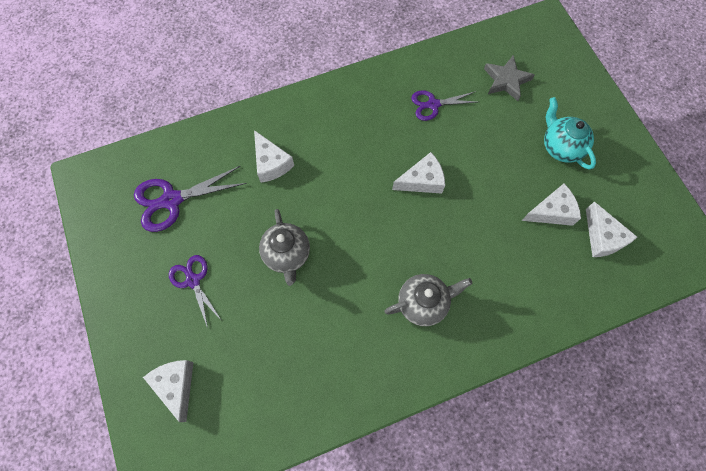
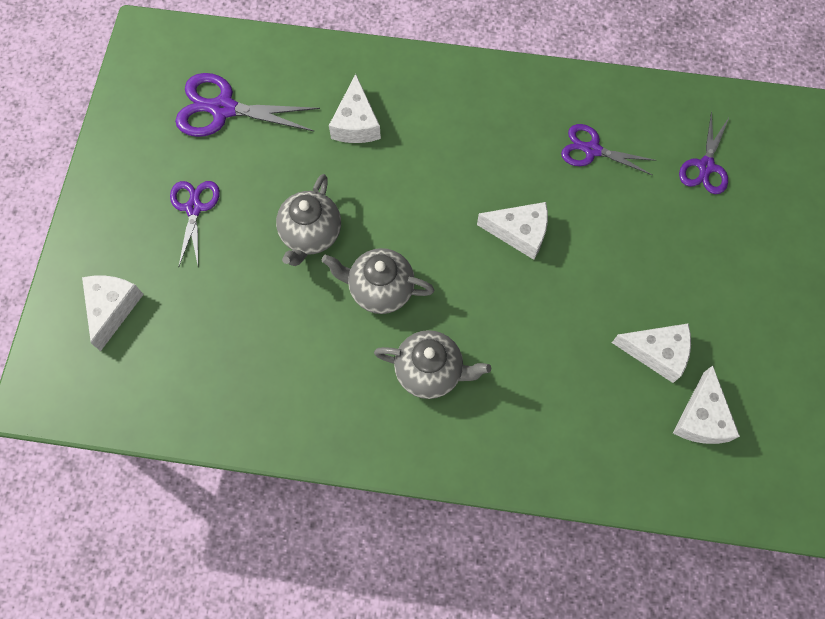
camera: 30 degrees right, 0 degrees up
(356, 267) = (380, 289): none -> grey teapot
(506, 80) = (706, 166): grey star -> purple scissors
(560, 147) = (721, 282): turquoise teapot -> none

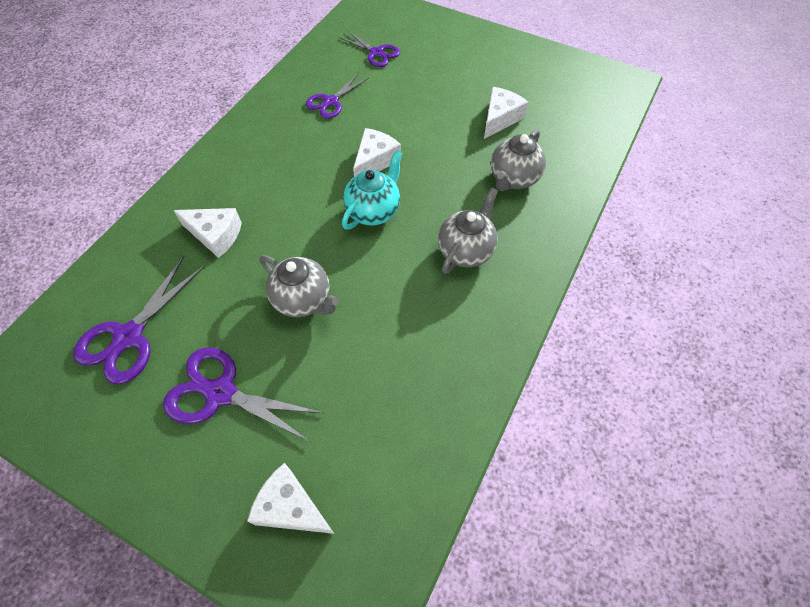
camera: 70 degrees left, 10 degrees down
(194, 208) = (221, 393): purple scissors -> purple scissors, size x1.54
(380, 289) = (380, 263): grey teapot -> grey teapot (513, 179)
(446, 258) = (374, 211): none -> turquoise teapot
(701, 417) = (553, 112): white cheese -> none

